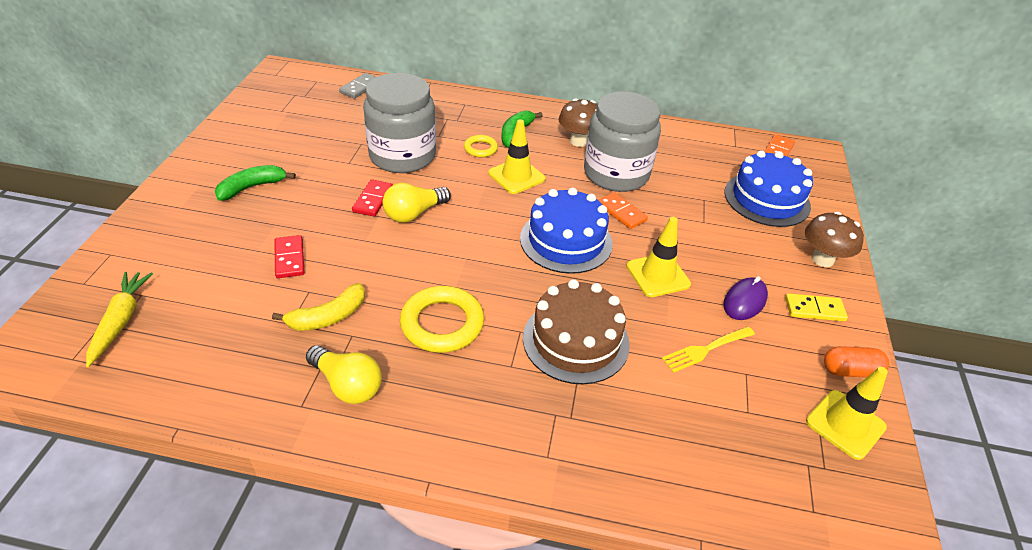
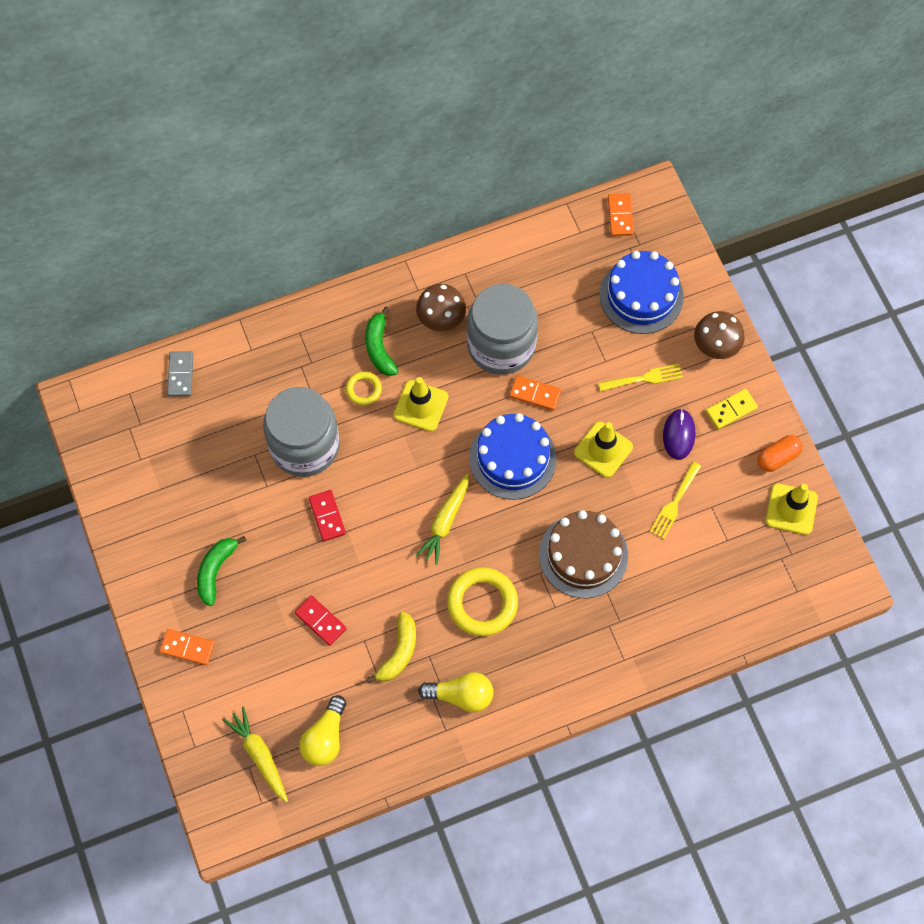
camera: 30 degrees left, 25 degrees up
(170, 218) = (187, 647): none -> orange domino
(414, 213) = (373, 509): yellow light bulb -> yellow light bulb (325, 737)
(466, 251) = (445, 522): none -> yellow carrot
(734, 248) = (644, 378): none -> yellow fork

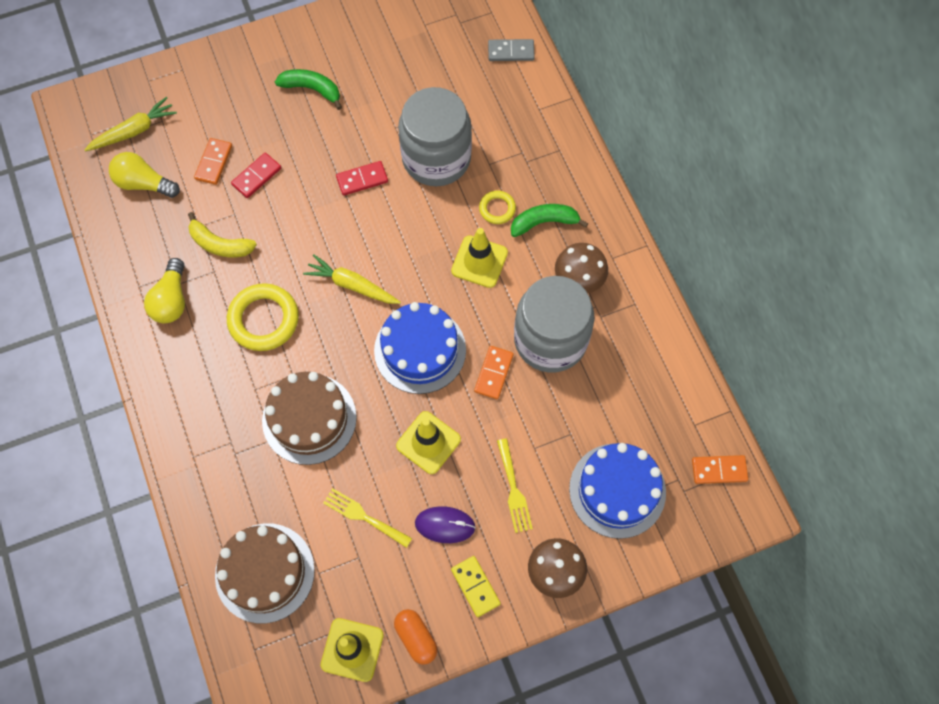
camera: 90 degrees right, 0 degrees up
(187, 647) = (240, 70): orange domino -> orange domino (214, 162)
(729, 586) = (265, 572): none -> brown cake

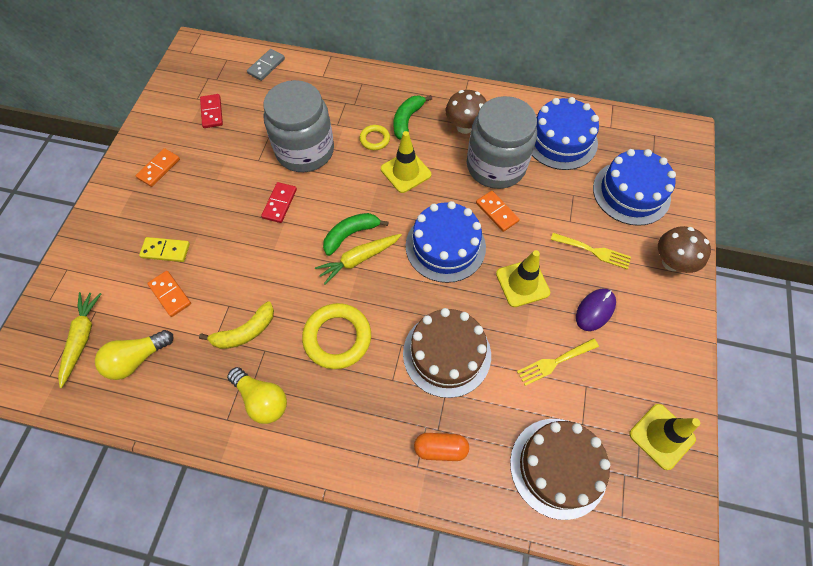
camera: 55 degrees left, 5 degrees down
(256, 176) = (211, 271): red domino -> red domino (212, 112)
(312, 89) = (176, 192): green banana -> green banana (350, 234)
(416, 638) = (675, 383): orange capsule -> orange capsule (440, 448)
(475, 586) = (655, 318): yellow domino -> yellow domino (165, 250)
(634, 383) = (560, 140): none -> blue cake
(719, 470) = (650, 133): orange domino -> orange domino (159, 169)

